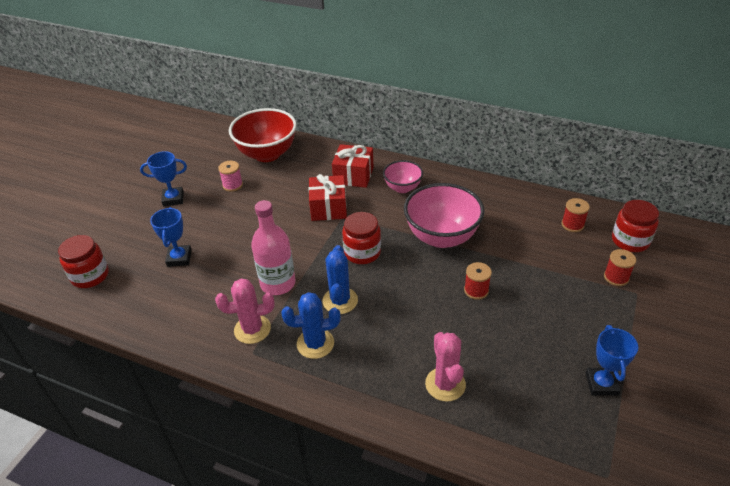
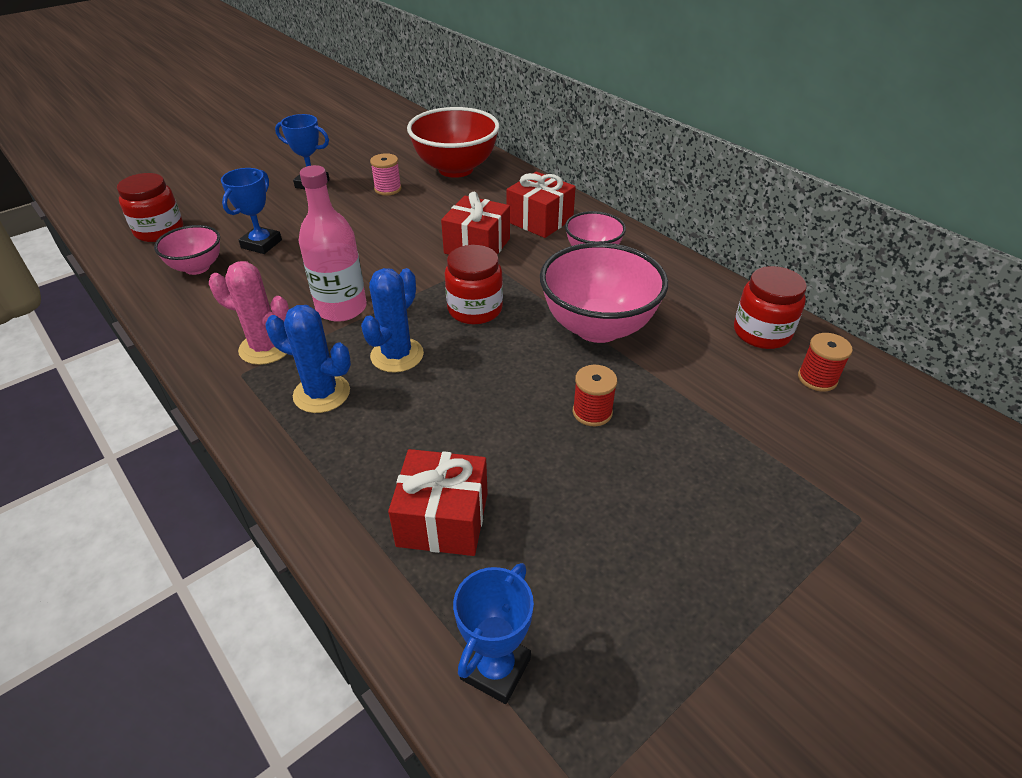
camera: 25 degrees right, 0 degrees up
(148, 293) = (197, 267): none -> pink bowl
(445, 384) = (443, 519): pink cactus -> red gift
(601, 384) = (692, 633): blue trophy -> blue trophy (495, 668)
(616, 277) = (840, 480): red spool -> none
(630, 241) = (905, 435): red jar -> red jar (761, 332)

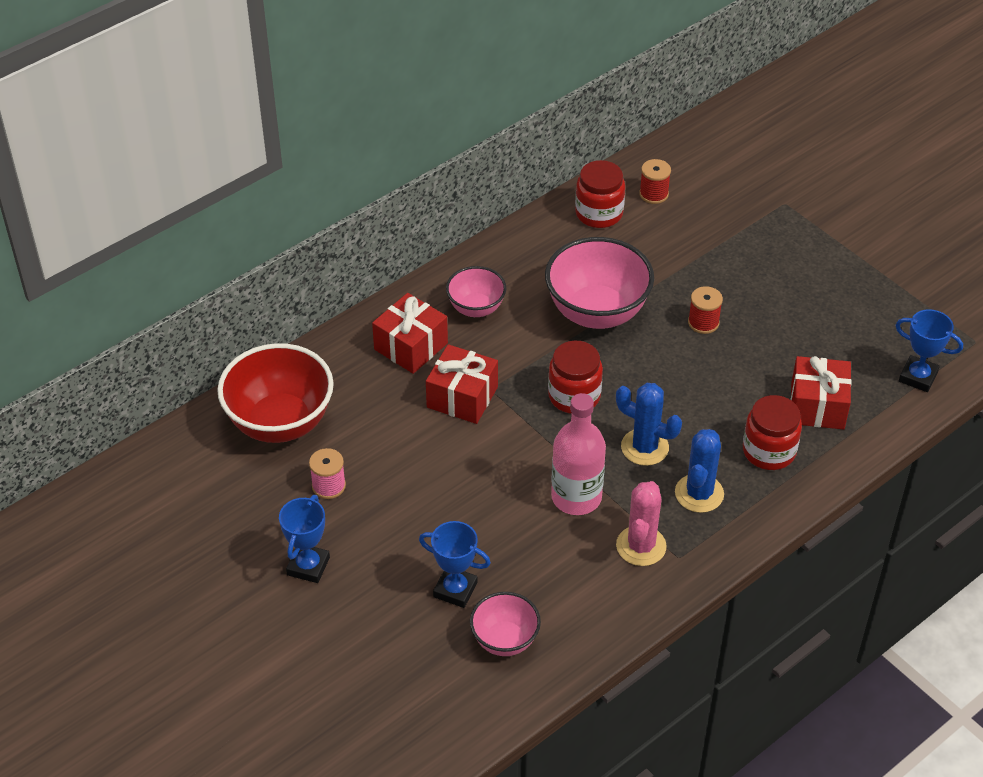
camera: 90 degrees left, 5 degrees up
(159, 231) = (423, 704): red jar -> red jar (769, 451)

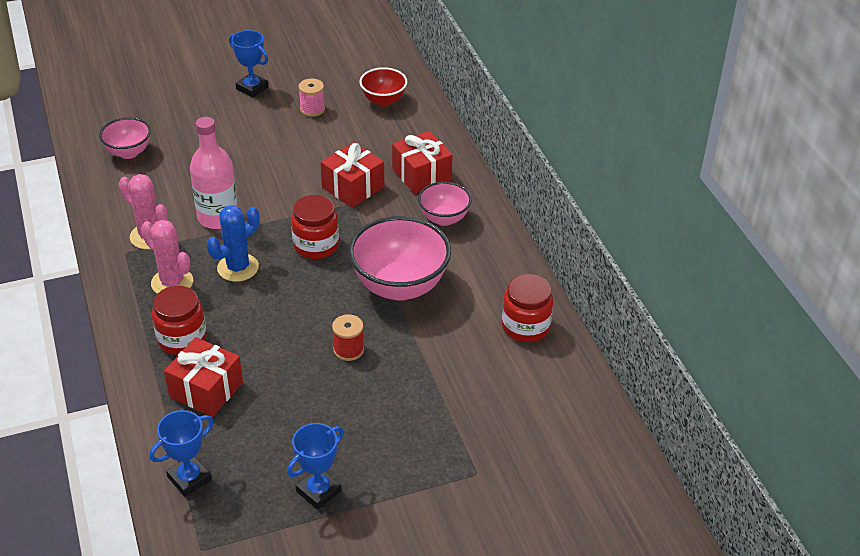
camera: 110 degrees right, 5 degrees down
(280, 423) = (383, 100): red bowl -> red bowl, size x0.56
(455, 590) = (185, 142): blue trophy -> blue trophy (318, 491)
(653, 194) = (536, 374): red spool -> none
(699, 493) = (172, 282): blue cactus -> pink cactus

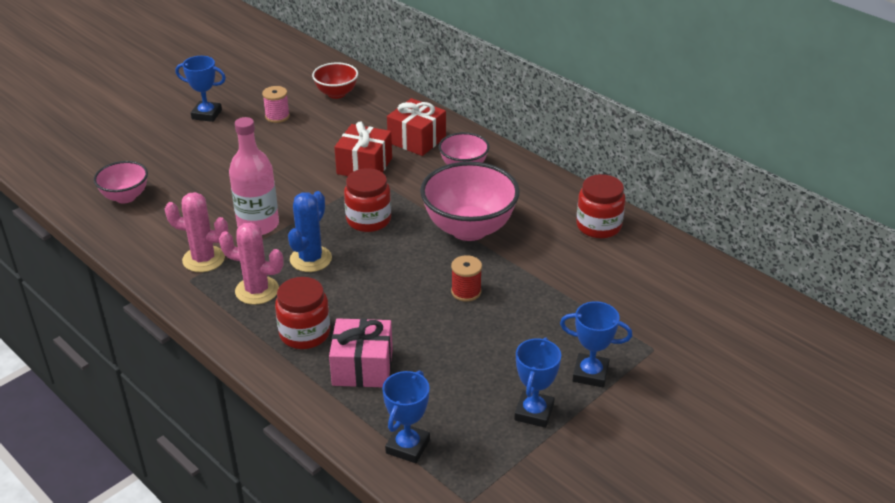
camera: 25 degrees left, 5 degrees down
(206, 389) = (362, 367): red gift -> pink gift
(398, 474) = (590, 374): none -> blue trophy

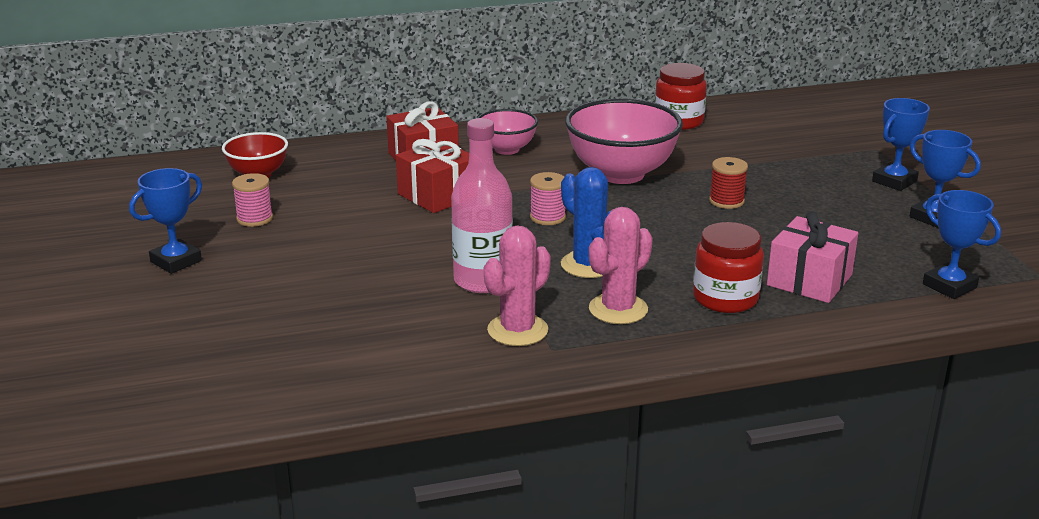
camera: 60 degrees left, 10 degrees down
(125, 197) = (302, 359): pink bowl -> none
(368, 220) = (547, 217): red jar -> pink spool

